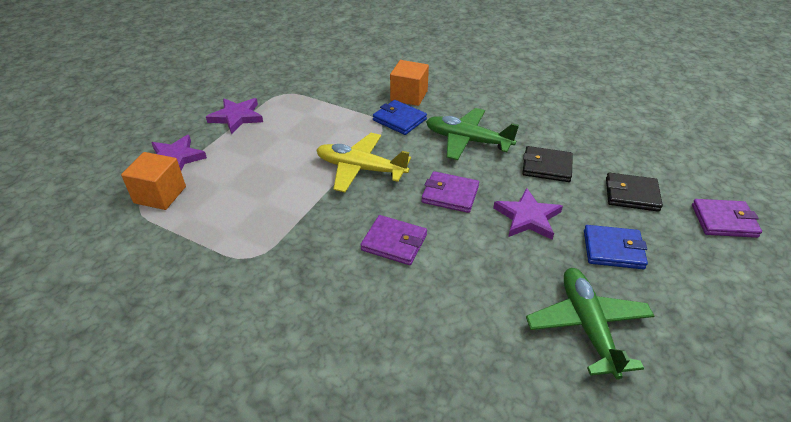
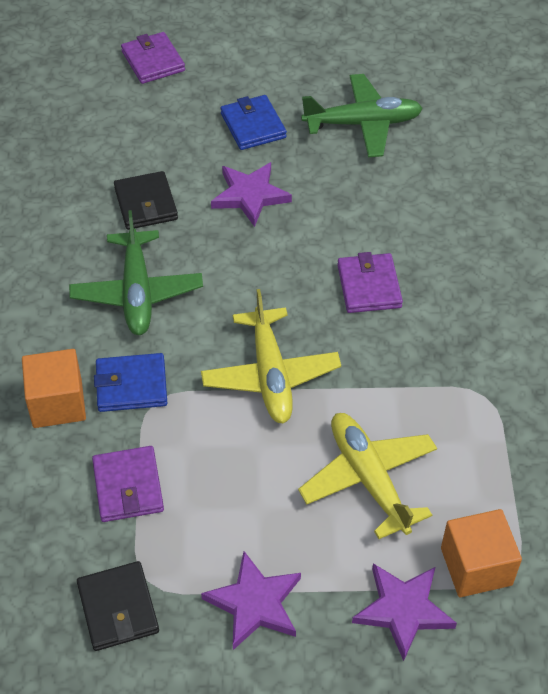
camera: 120 degrees left, 10 degrees up
(255, 178) = (368, 478): none -> yellow plane
(399, 120) = (131, 385): blue wallet -> blue wallet turned 75 degrees clockwise
(450, 194) = (258, 270): purple wallet -> purple wallet (128, 486)
(587, 326) = (363, 124): green plane -> green plane turned 150 degrees counterclockwise
(631, 194) = (153, 127): black wallet -> black wallet (118, 608)

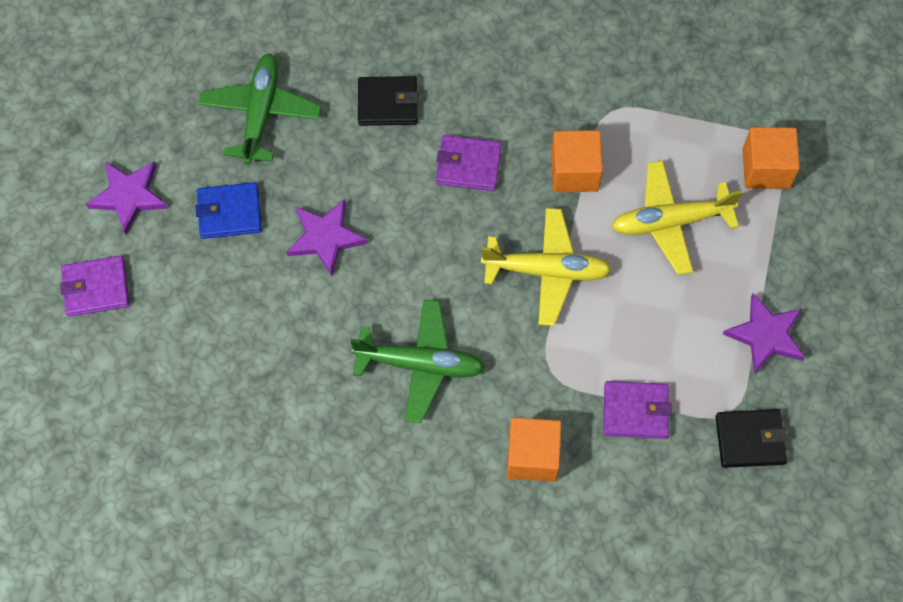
camera: 75 degrees left, 15 degrees up
(131, 385) = (528, 389): blue wallet -> none
(145, 204) = (307, 335): black wallet -> black wallet (388, 103)
(397, 377) = (574, 172): none -> orange cube
(403, 610) = (792, 230): purple star -> purple star (129, 196)

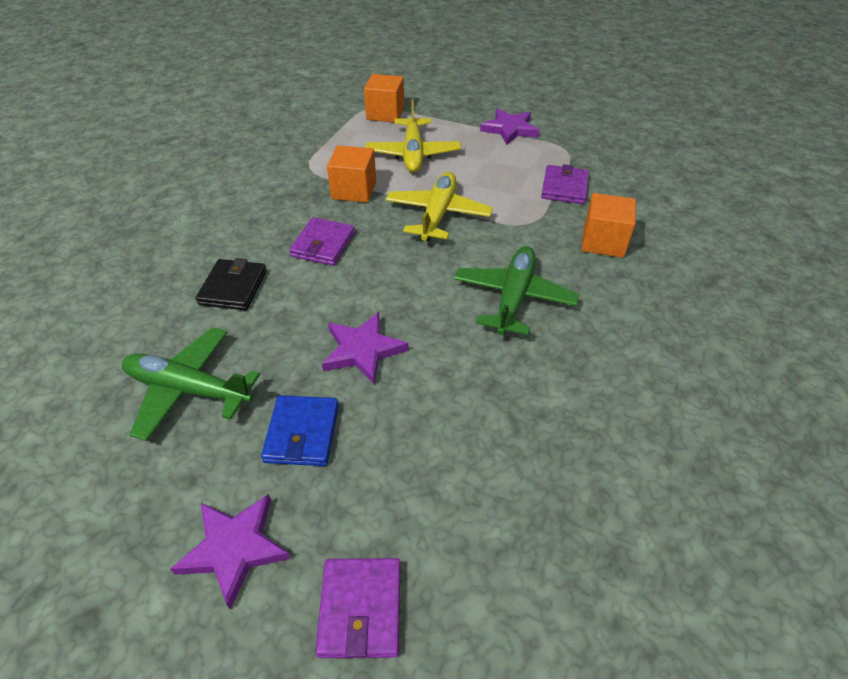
camera: 80 degrees left, 20 degrees down
(750, 440) = (587, 145): black wallet -> none

